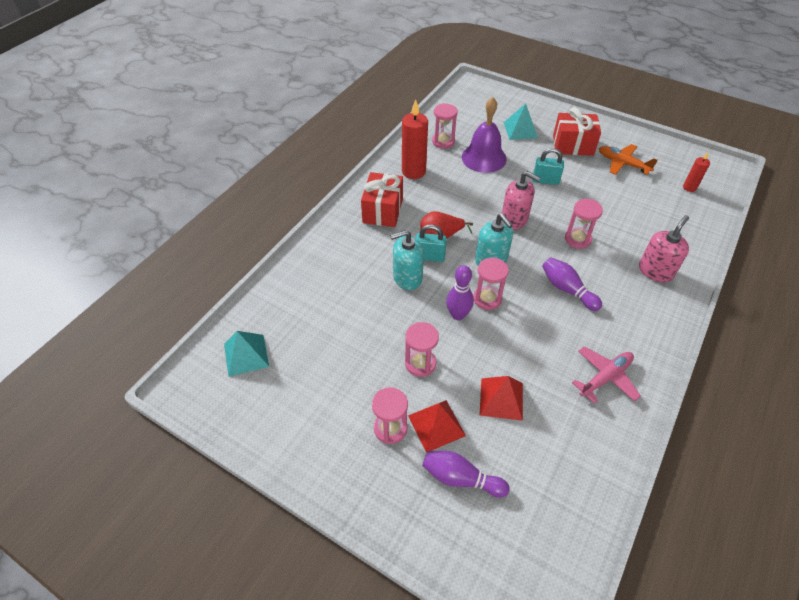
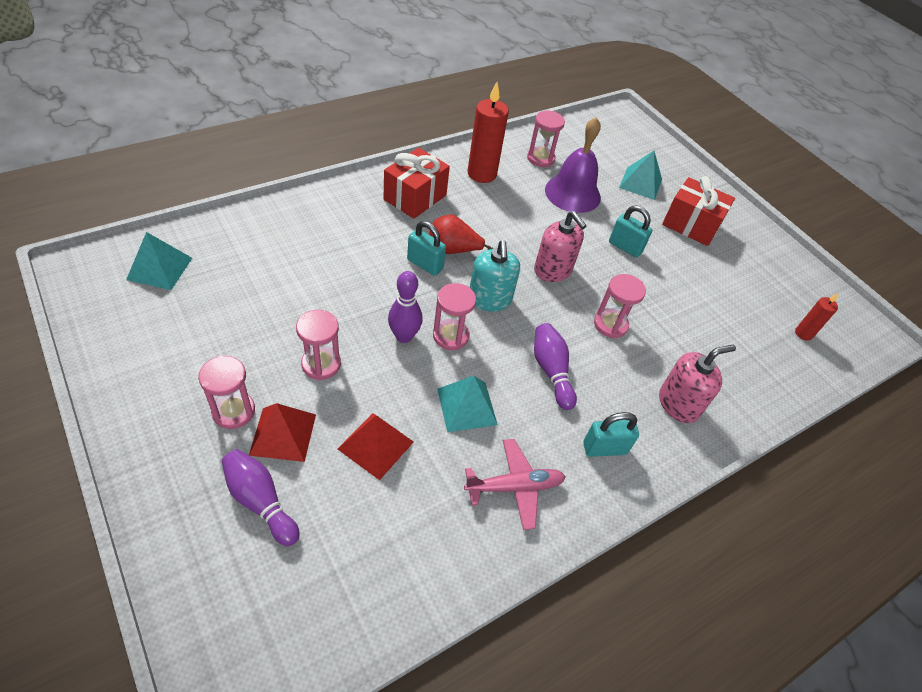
camera: 20 degrees right, 0 degrees up
(407, 277) = (383, 273): turquoise soap dispenser -> none
(536, 341) = (467, 406): none -> turquoise pyramid
(622, 164) = (737, 270): orange plane -> none
(636, 323) = (604, 448): none -> turquoise padlock

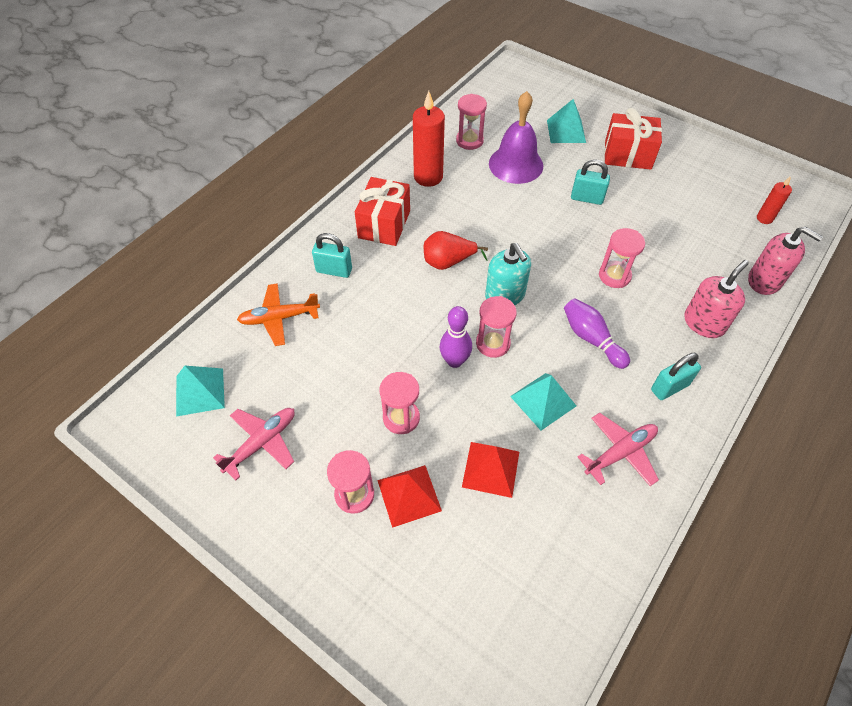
camera: 15 degrees left, 5 degrees up
(183, 332) = (262, 443): none -> pink plane
(260, 501) = (428, 562): purple bowling pin -> none
(268, 237) = (279, 318): none -> orange plane
(425, 264) = (432, 286): turquoise padlock -> turquoise padlock (334, 270)
(553, 270) = (541, 245): pink soap dispenser -> pink soap dispenser (764, 281)

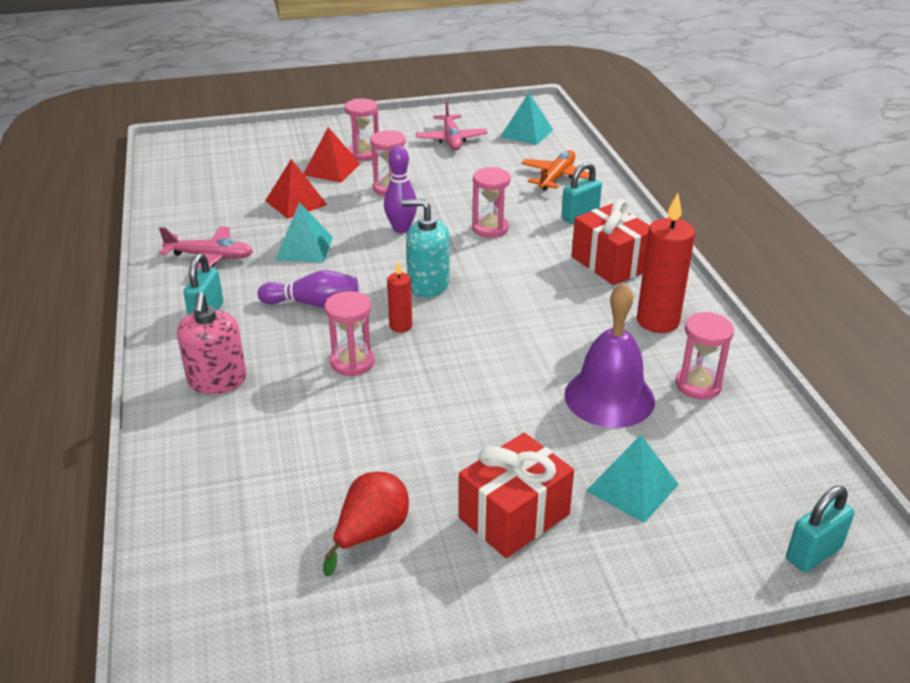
camera: 130 degrees right, 20 degrees down
(448, 262) = (511, 275): red pear -> red pear (371, 533)
(493, 343) = (389, 253): pink hourglass -> pink hourglass (490, 228)
(586, 198) = (481, 418): turquoise padlock -> turquoise padlock (813, 553)
(620, 452) = (210, 257): pink plane -> pink plane turned 90 degrees counterclockwise
(764, 218) = (237, 560): red candle -> red candle (400, 326)
(764, 281) = (179, 470): pink soap dispenser -> none

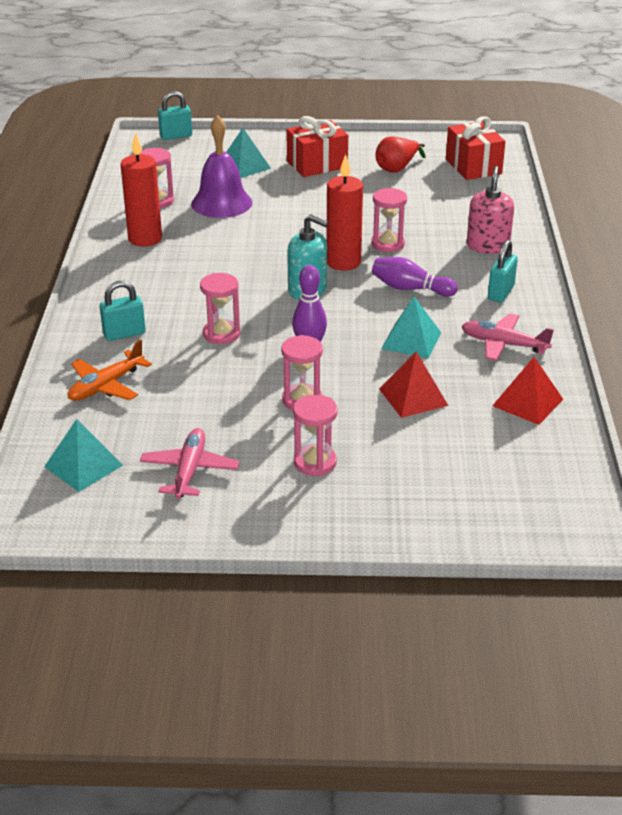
camera: 165 degrees left, 0 degrees up
(331, 169) = (363, 441): red pyramid -> red pyramid (527, 402)
(400, 326) = (343, 262): red candle -> red candle, size x1.88
(610, 263) = (138, 285): red gift -> red gift (473, 166)

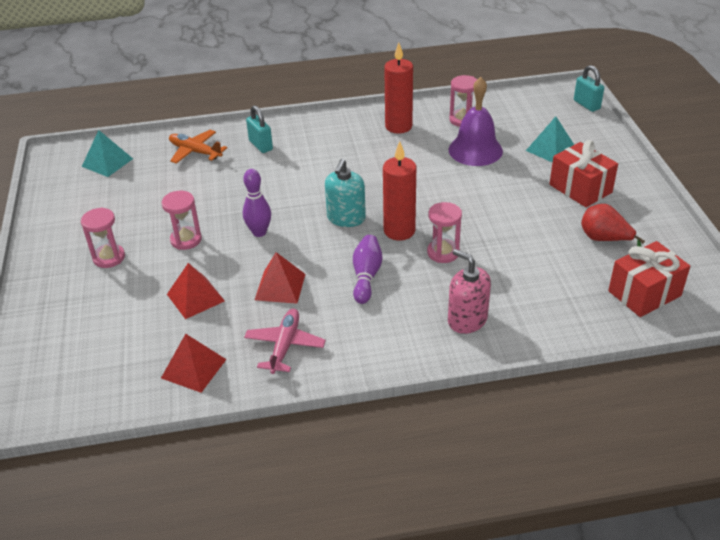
camera: 80 degrees right, 5 degrees up
(189, 470) = (101, 204): pink plane -> none
(221, 334) = (269, 187): pink hourglass -> none
(411, 340) = (280, 287): turquoise pyramid -> red pyramid
(488, 246) = (467, 320): pink soap dispenser -> pink soap dispenser turned 135 degrees counterclockwise
(500, 293) = (377, 336): turquoise padlock -> none

